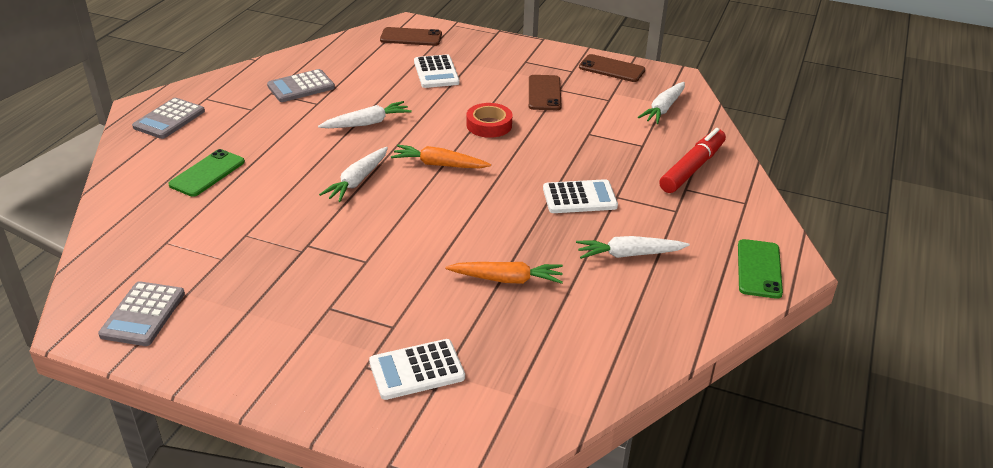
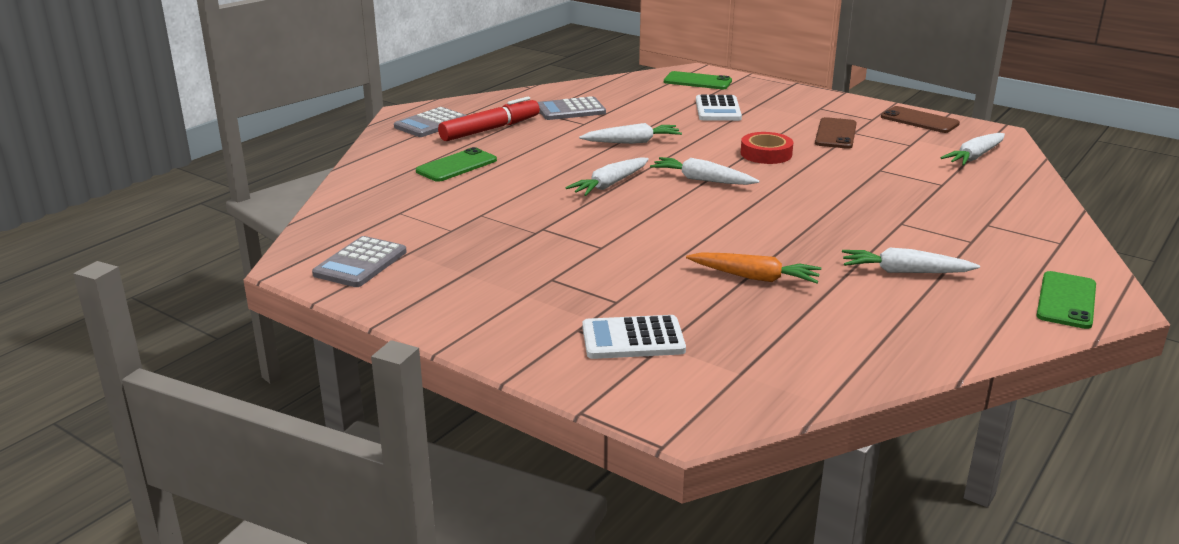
camera: 15 degrees right, 10 degrees down
(411, 37) = (697, 81): brown phone -> green phone
(439, 165) = (702, 180): orange carrot -> white carrot
(579, 198) = (856, 220): white calculator -> none
(692, 168) = (999, 208): red marker -> red marker (490, 129)

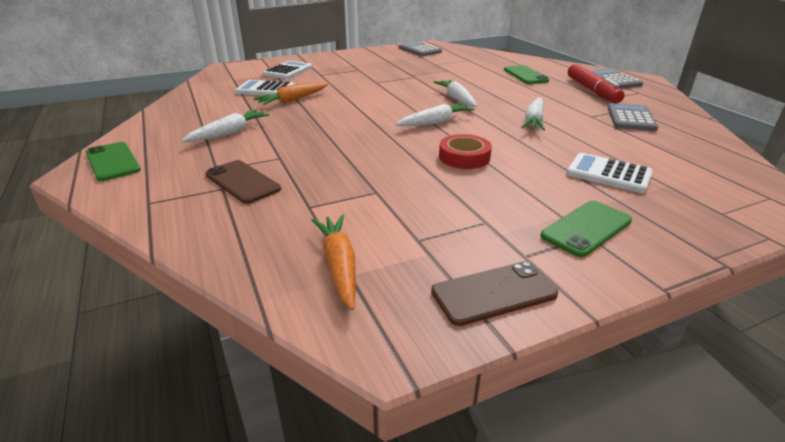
camera: 120 degrees right, 5 degrees up
(697, 81) = (730, 194): green phone -> green phone (586, 228)
(746, 316) = (265, 90): none -> white calculator
(835, 134) = (488, 208): brown phone -> brown phone (242, 182)
(974, 157) = (339, 265): white carrot -> orange carrot

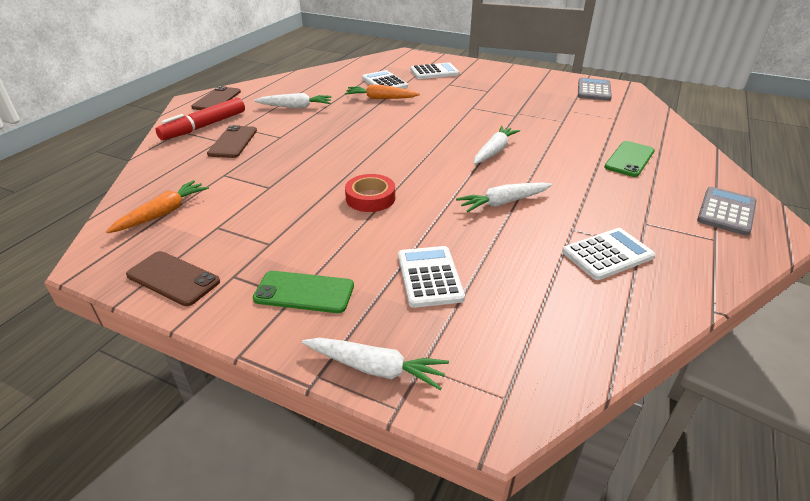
camera: 50 degrees right, 5 degrees up
(113, 161) = (217, 99): green phone -> brown phone
(435, 122) = (424, 162): white carrot -> white carrot (376, 368)
(592, 90) = (657, 208): red marker -> red marker (204, 126)
(631, 118) = (607, 254): grey calculator -> white calculator

